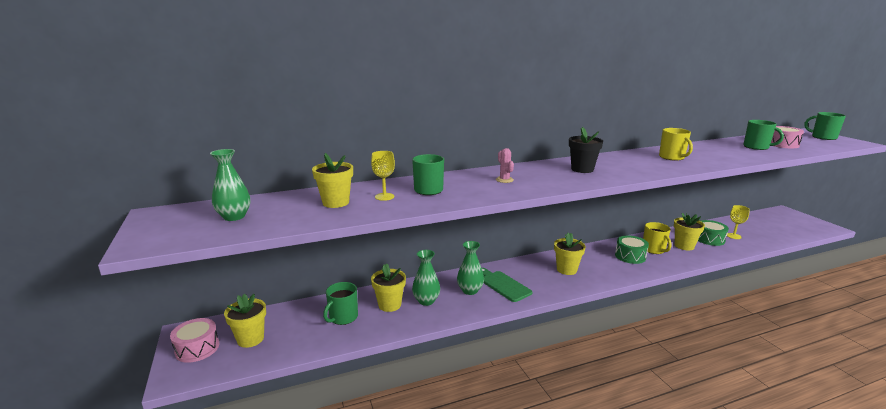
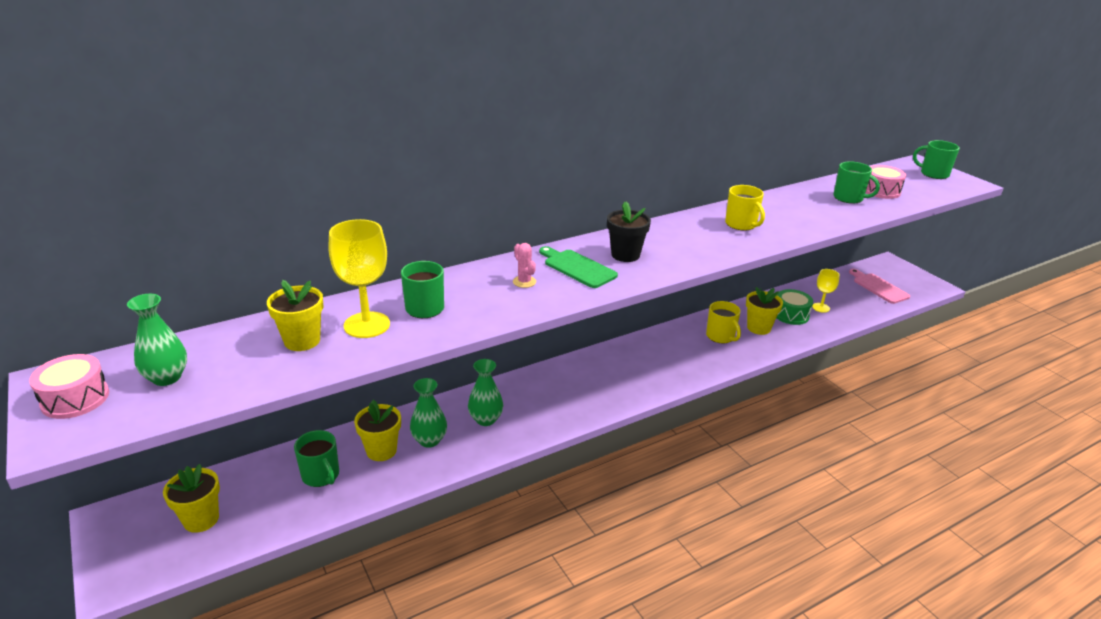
camera: 10 degrees left, 10 degrees up
(197, 348) = (130, 540): pink drum -> pink drum (75, 399)
(343, 317) = (321, 475): green mug -> green mug turned 60 degrees counterclockwise
(384, 197) = (367, 325): yellow goblet -> yellow goblet, size x1.76
(503, 285) = (529, 407): green cutting board -> green cutting board (577, 268)
(566, 269) = (609, 377): yellow flower pot -> none
(630, 256) = (690, 349): green drum -> none
(779, 226) = (879, 287): none -> pink cutting board

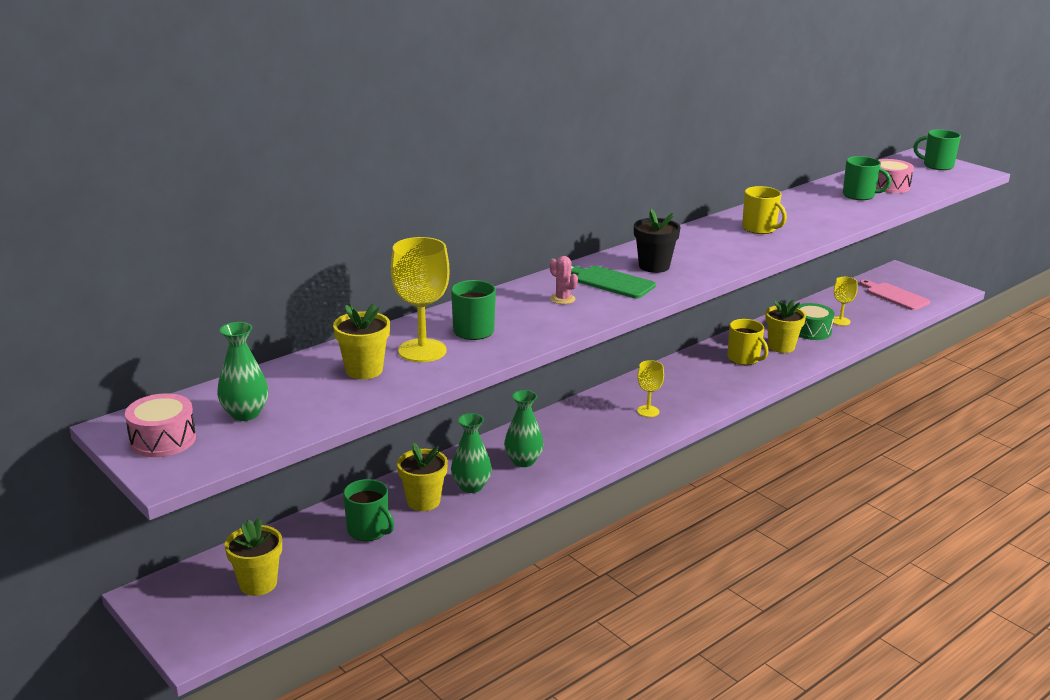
camera: 10 degrees left, 5 degrees down
(616, 381) = (648, 411): none -> yellow goblet

